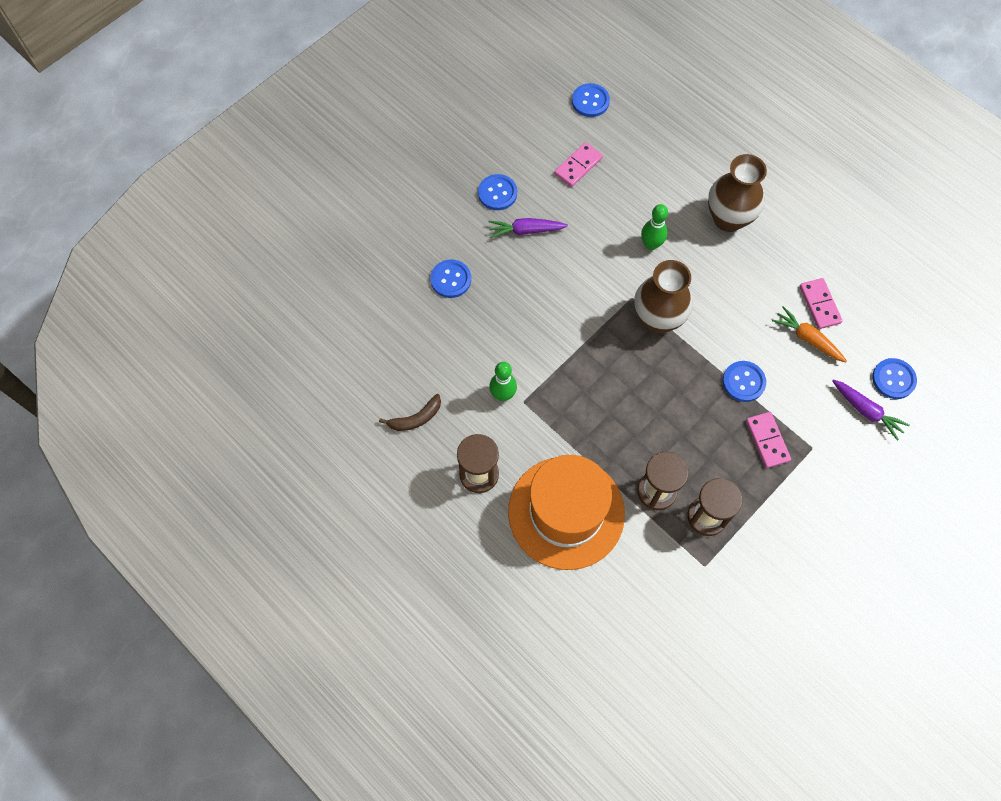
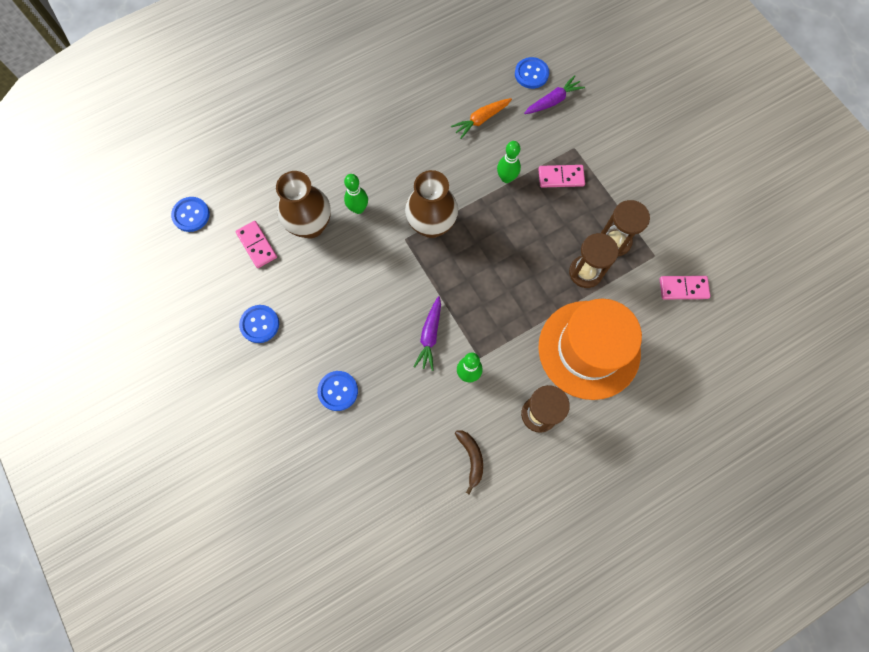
camera: 75 degrees left, 5 degrees up
(526, 230) = (309, 309): purple carrot -> purple carrot (430, 335)
(728, 219) = (353, 141): brown vase -> brown vase (310, 225)
(743, 382) = (506, 178): blue button -> green bowling pin
(819, 305) = (454, 101): pink domino -> pink domino (683, 288)

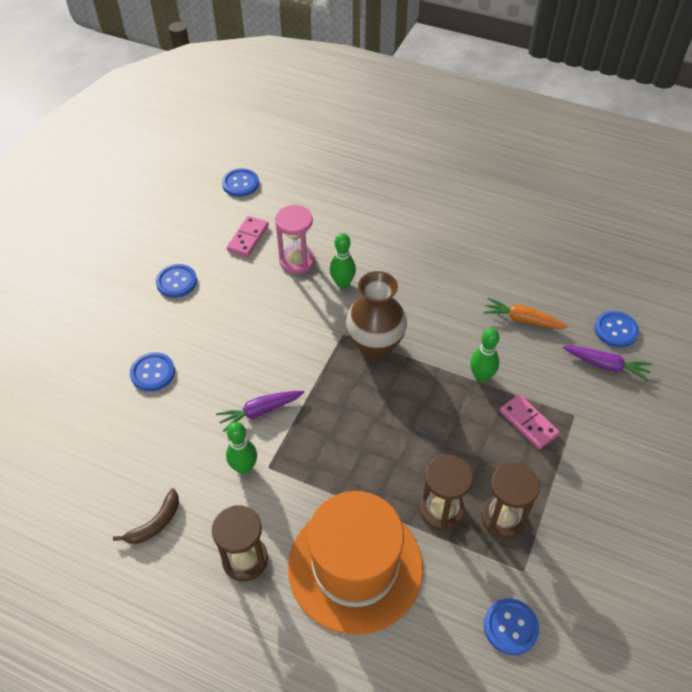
camera: 55 degrees right, 20 degrees down
(310, 225) = (297, 261): brown vase -> pink hourglass
(683, 288) = (510, 627): pink domino -> blue button

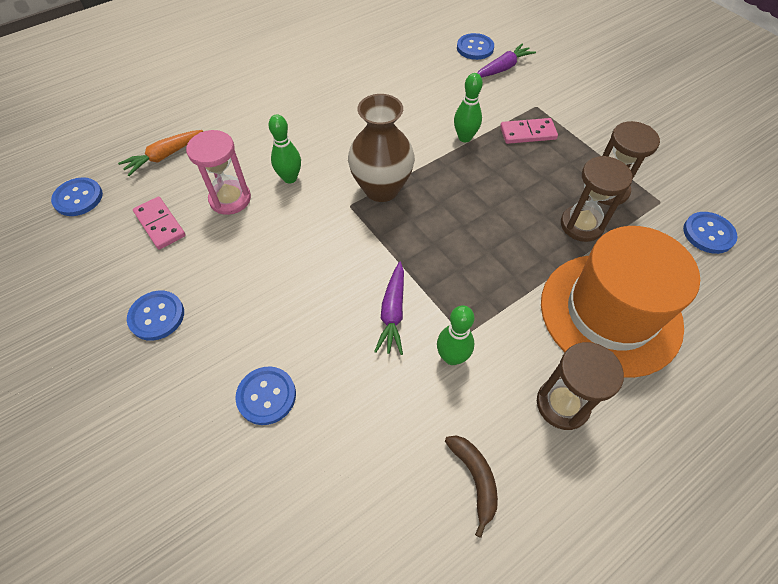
camera: 60 degrees left, 5 degrees up
(523, 320) = (427, 88): orange carrot -> orange carrot (165, 156)

